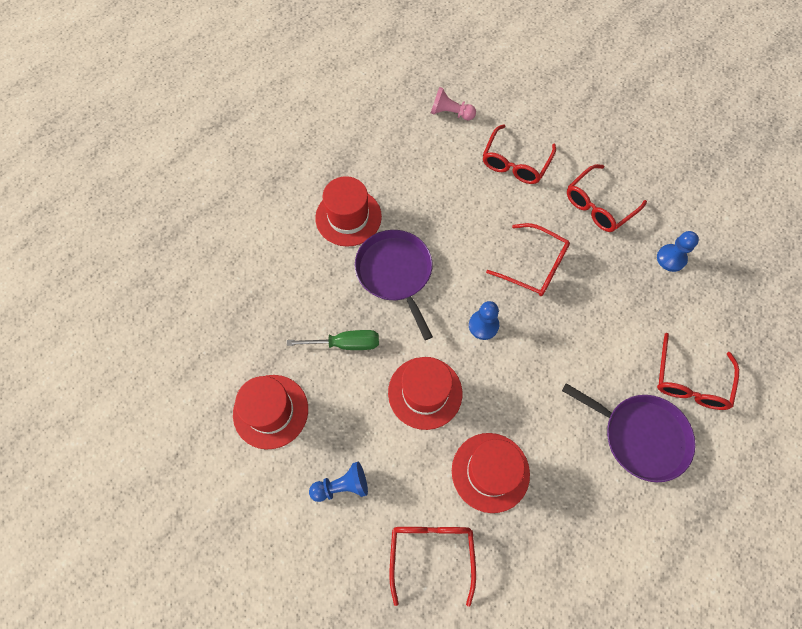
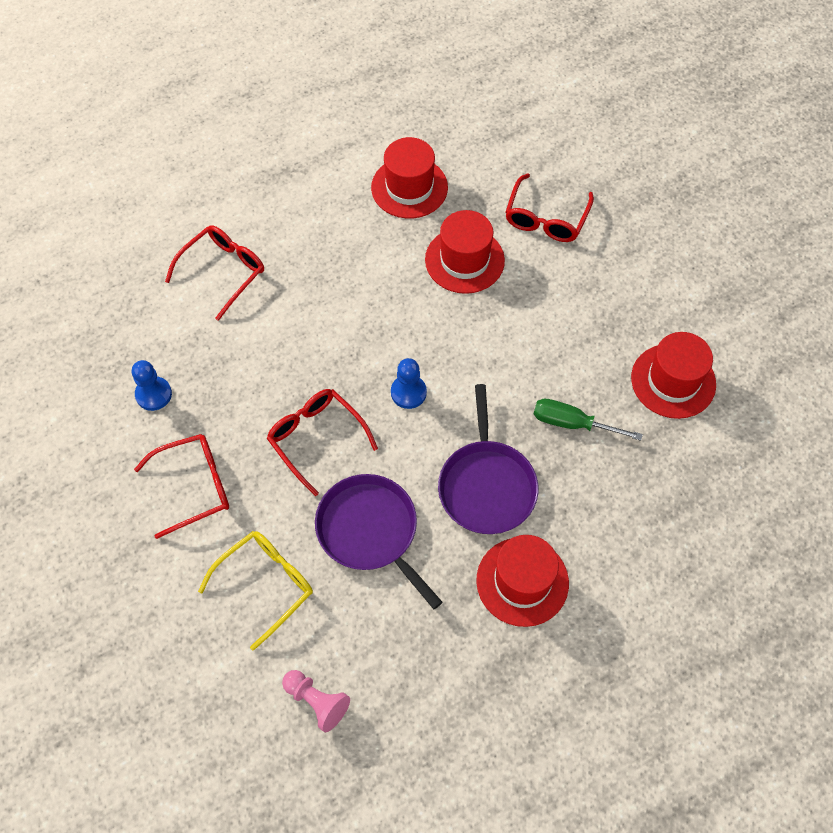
camera: 160 degrees left, 5 degrees down
(342, 486) = (614, 293): blue pawn -> none
(425, 392) = (501, 347): red hat -> red hat (409, 187)
(515, 162) = (265, 585): red glasses -> yellow glasses
(640, 436) = (304, 244): purple pan -> purple pan (370, 531)

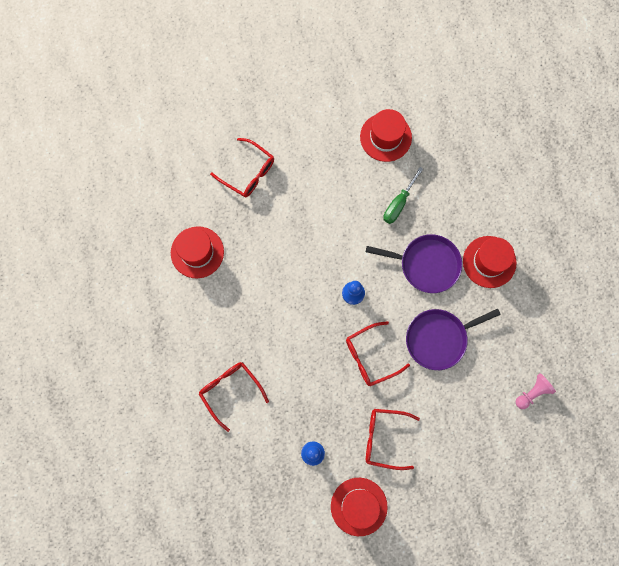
camera: 75 degrees left, 15 degrees up
(194, 486) = (384, 438): red glasses -> red glasses turned 75 degrees counterclockwise
(265, 585) = (458, 407): yellow glasses -> none
(464, 260) = (266, 233): red hat -> red hat (359, 506)

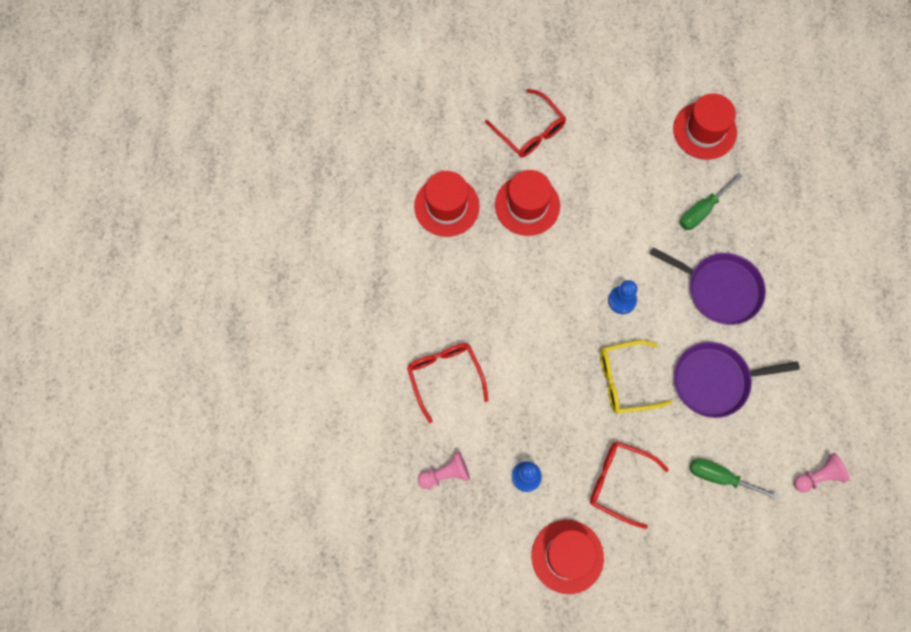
camera: 15 degrees right, 5 degrees down
(250, 468) = (445, 474): none -> pink pawn
(370, 356) = (625, 380): red glasses -> yellow glasses
(460, 413) = (720, 477): none -> green screwdriver
(489, 262) = (798, 305): red hat -> red hat (527, 205)

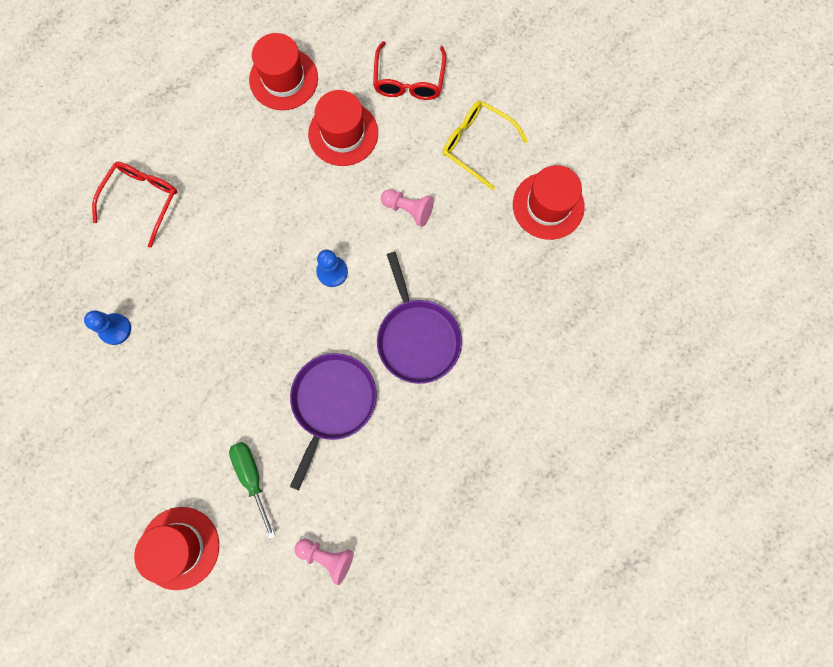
camera: 45 degrees right, 5 degrees up
(445, 474) = (64, 269): pink pawn -> pink pawn (408, 210)
(567, 556) = (77, 416): red hat -> red hat (179, 547)
(619, 482) = (174, 402): red glasses -> none
(625, 380) = (266, 333): yellow glasses -> yellow glasses (477, 145)
(702, 210) = (474, 265): green screwdriver -> none
(715, 381) = (332, 402): purple pan -> purple pan turned 75 degrees clockwise

